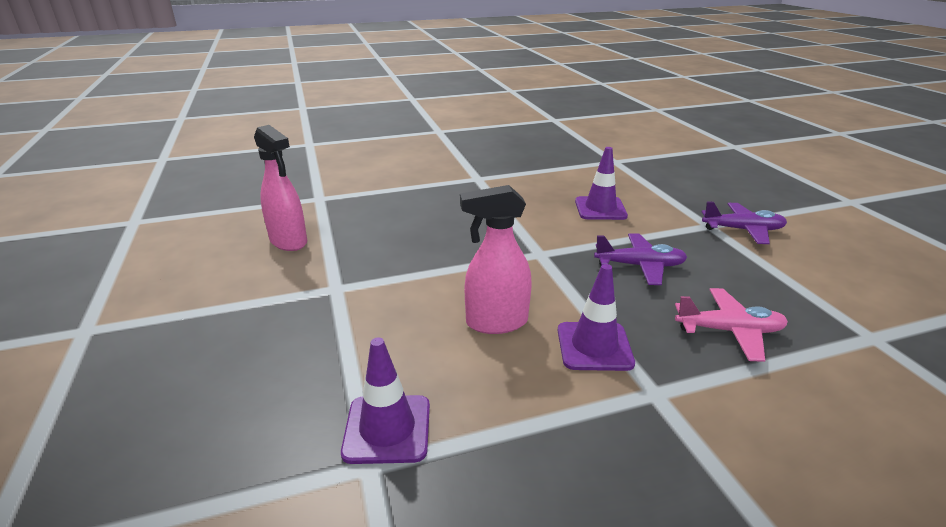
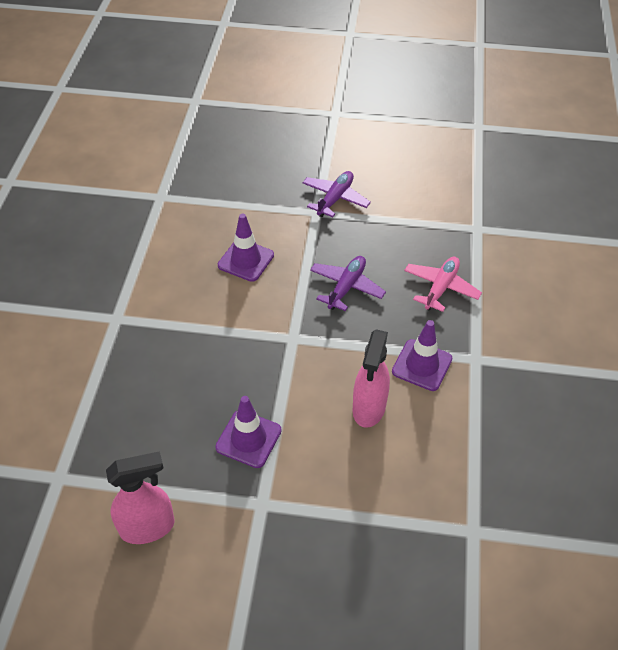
camera: 65 degrees left, 20 degrees up
(387, 429) = (447, 512): purple traffic cone -> purple traffic cone (248, 439)

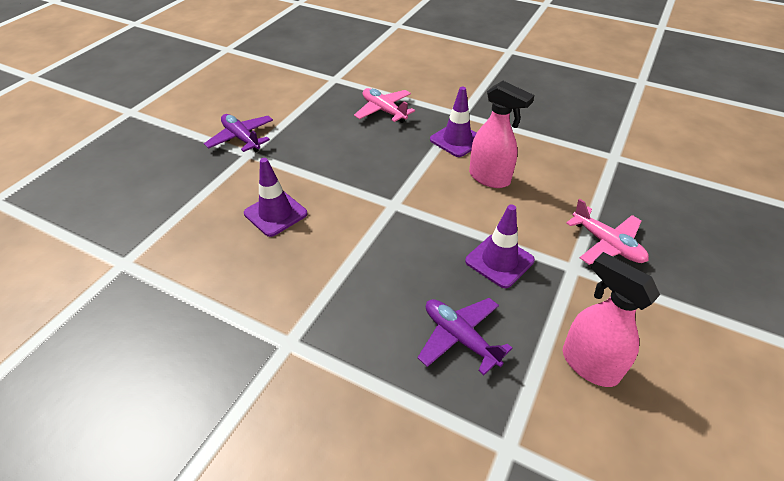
camera: 70 degrees left, 5 degrees down
(148, 527) = (589, 364): pink spray bottle -> pink spray bottle turned 45 degrees counterclockwise
(307, 532) = (607, 244): none -> pink plane
(346, 287) = (352, 158): purple plane -> purple plane (460, 338)

